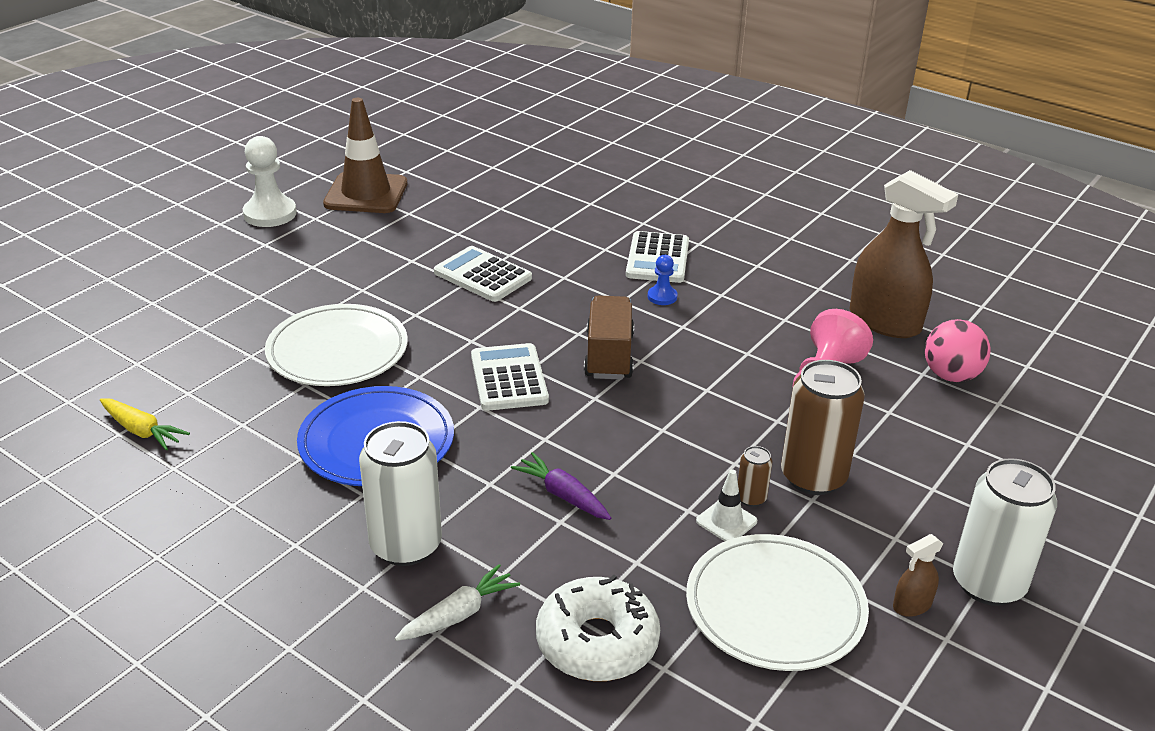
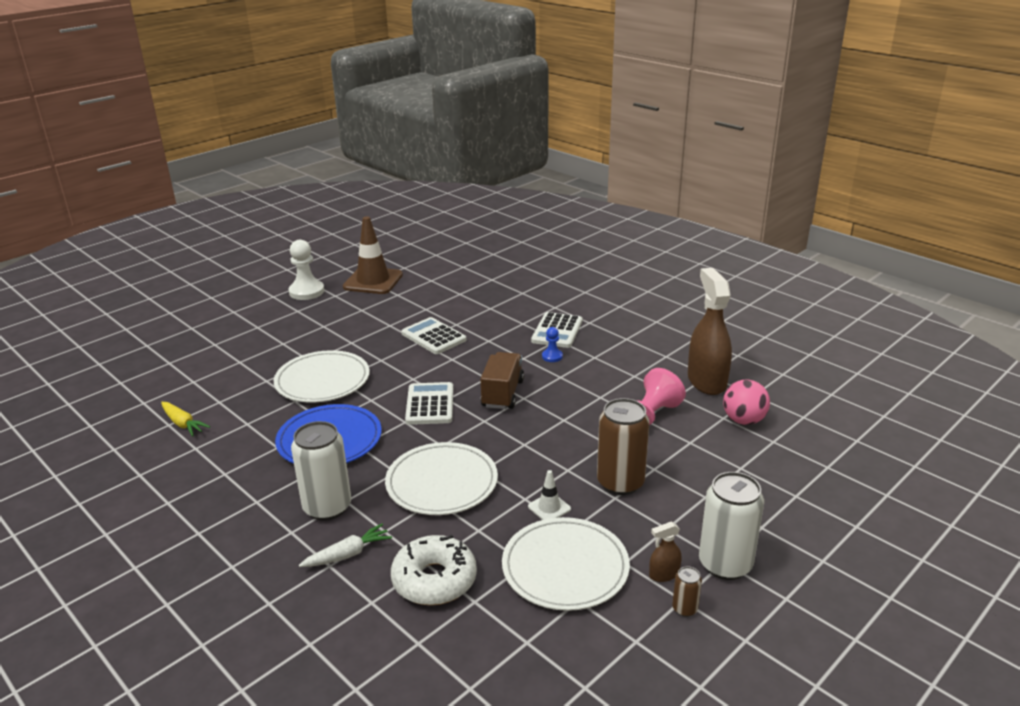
camera: 10 degrees right, 5 degrees down
(562, 495) = (442, 482): purple carrot -> white plate
(751, 498) = (571, 494): brown can -> brown can (685, 609)
(885, 322) = (706, 381): brown spray bottle -> brown spray bottle turned 150 degrees counterclockwise

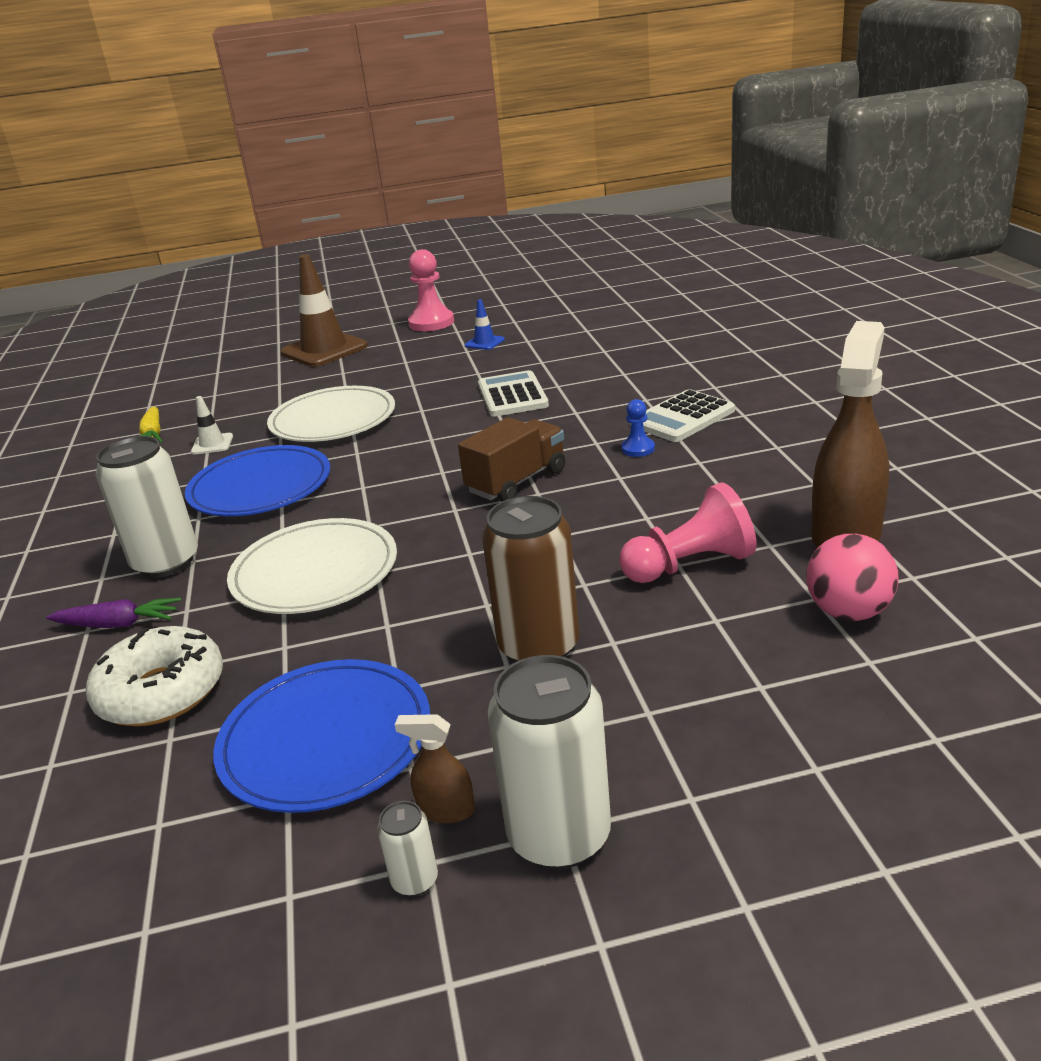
camera: 35 degrees right, 0 degrees up
(306, 291) = (431, 323): white pawn -> pink pawn
(348, 554) = (119, 624): white carrot -> purple carrot
(367, 301) = (484, 343): none -> blue traffic cone
(373, 281) = (516, 322): brown traffic cone -> brown traffic cone (324, 350)
(430, 404) = (414, 474): white calculator -> none
(549, 508) = (402, 648): white traffic cone -> white traffic cone (212, 444)
(565, 567) = (326, 740): white plate -> blue plate
(685, 609) = (415, 880): brown can -> white can

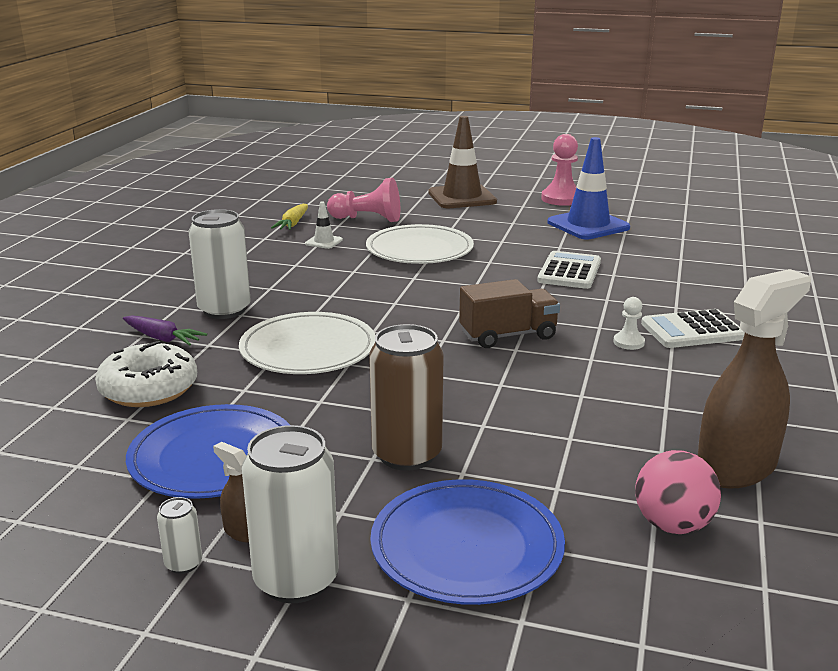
camera: 25 degrees right, 5 degrees down
(260, 487) = (327, 280): blue plate -> blue plate (467, 547)
(484, 343) = (588, 225): blue traffic cone -> blue traffic cone, size x2.21
(638, 449) = (628, 342): blue pawn -> white pawn
(690, 565) = (578, 442): pink pawn -> pink pawn (367, 219)

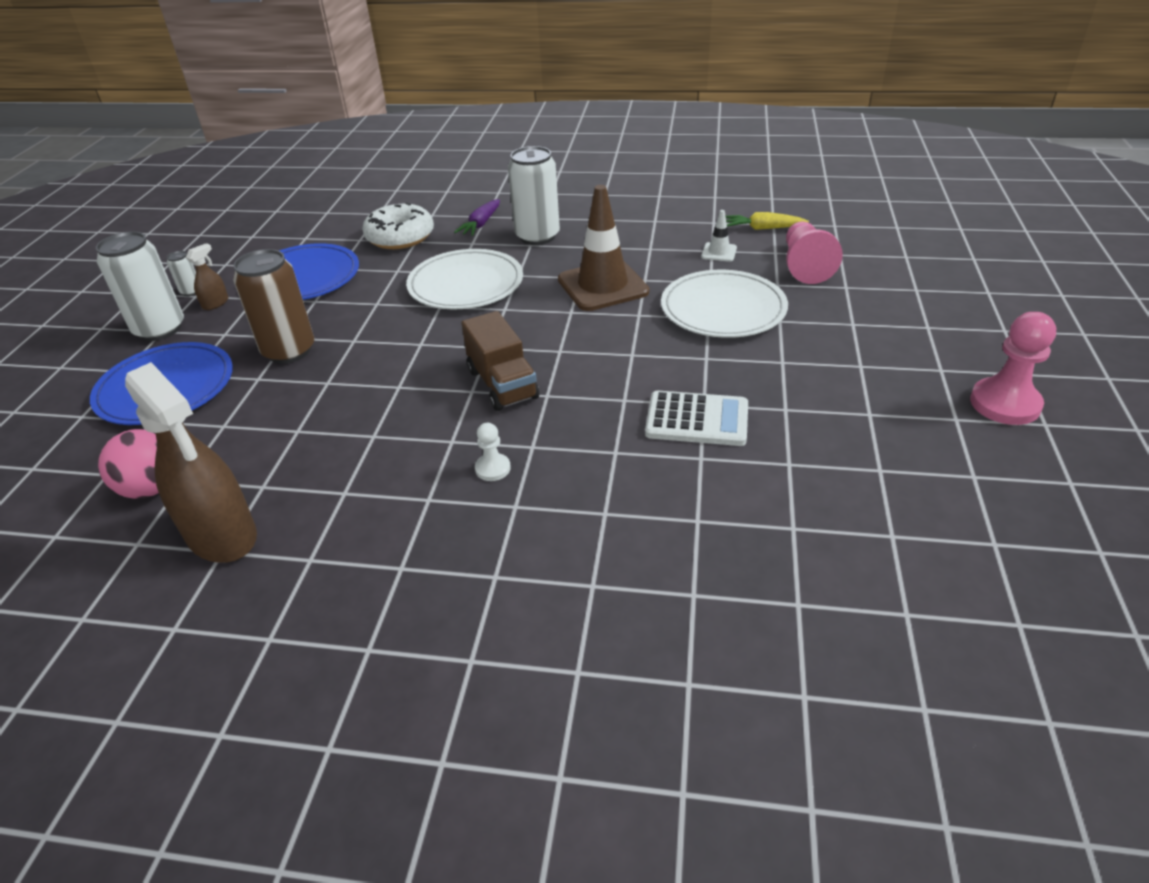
camera: 85 degrees right, 15 degrees up
(462, 197) = (938, 318): brown traffic cone -> brown traffic cone (603, 286)
(588, 225) = (892, 432): blue traffic cone -> none
(692, 330) = (531, 524): white calculator -> none

